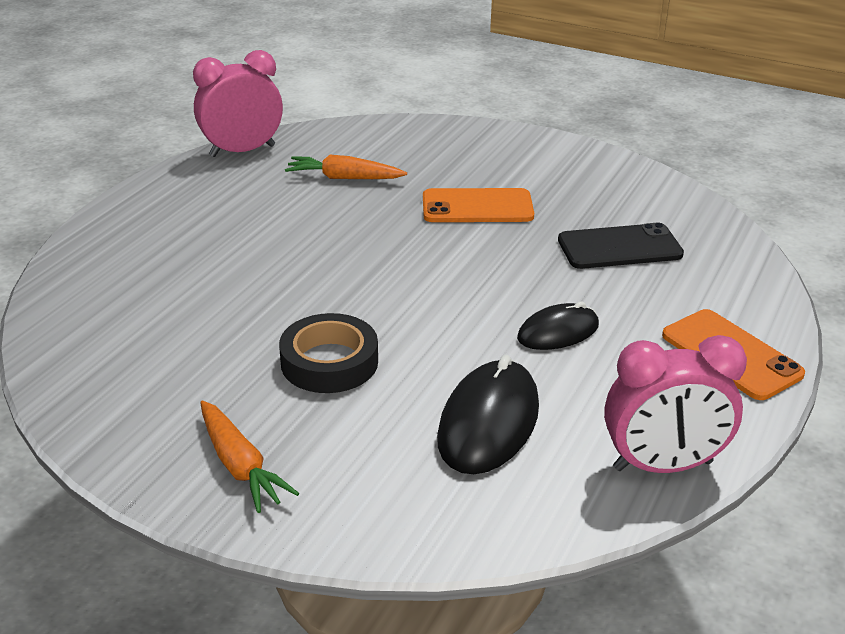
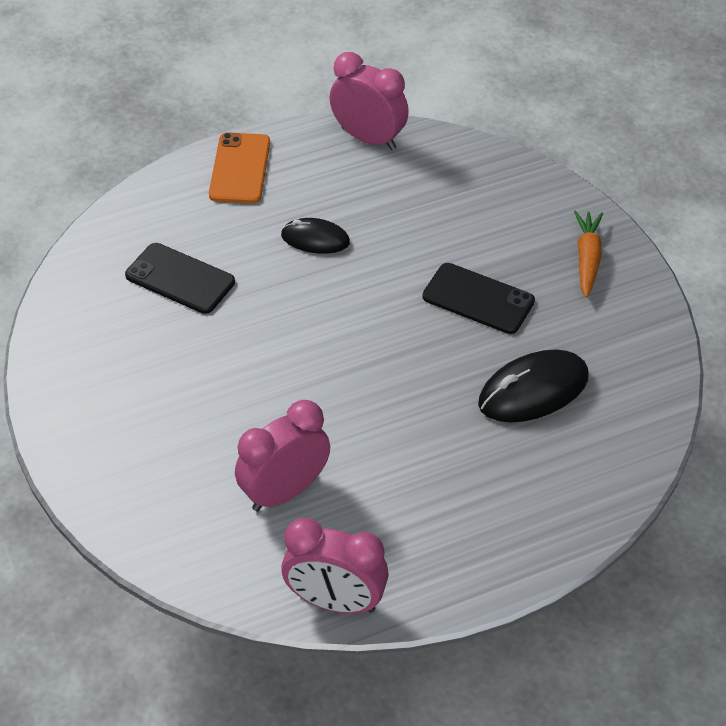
camera: 140 degrees left, 15 degrees up
(329, 362) = (478, 299): black tape -> black phone
(344, 178) = (284, 491): orange carrot -> pink clock
(477, 207) = (222, 382): orange phone -> none
(488, 423) = (428, 208): black mouse -> black mouse (533, 390)

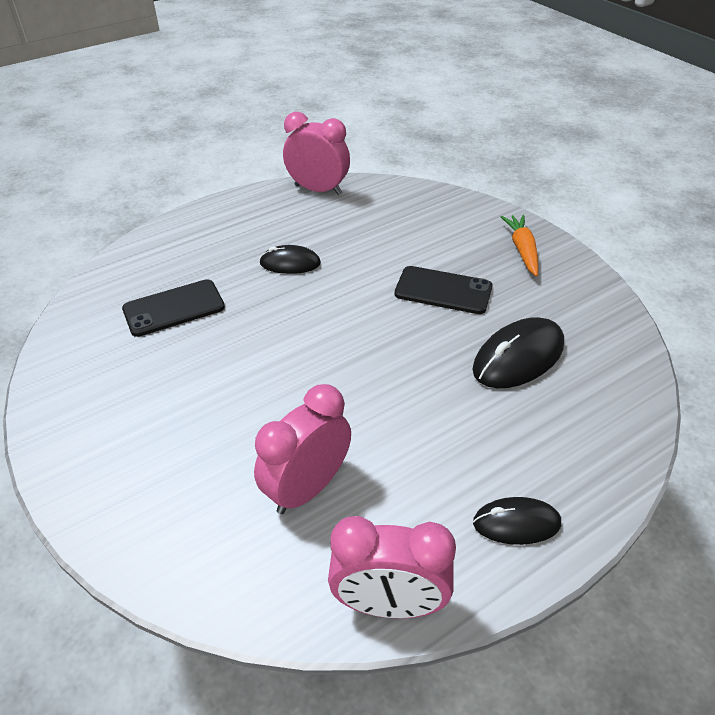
camera: 10 degrees left, 5 degrees down
(180, 279) = (174, 308): black phone -> black phone turned 45 degrees counterclockwise
(240, 168) = (216, 221): orange phone -> none
(471, 554) = (516, 523): none -> black mouse

